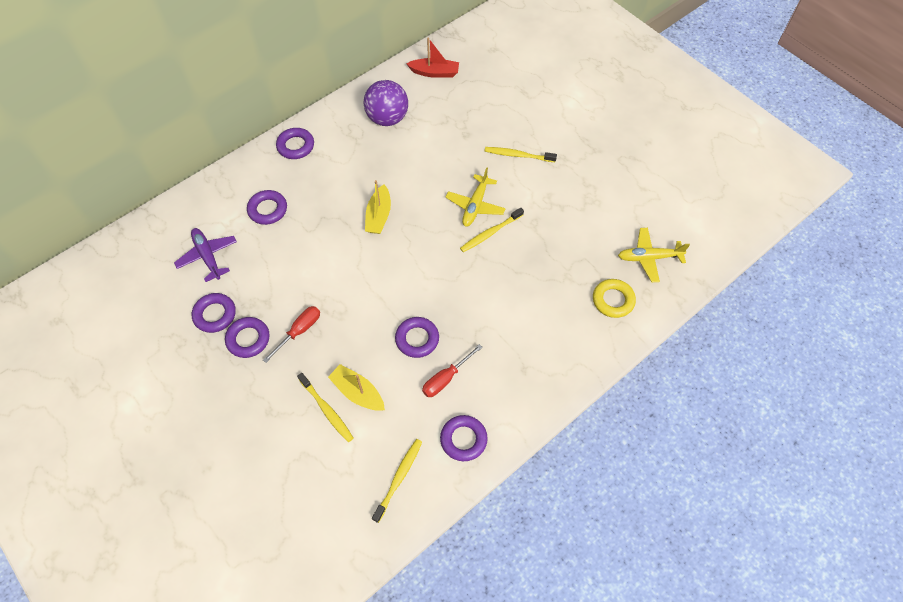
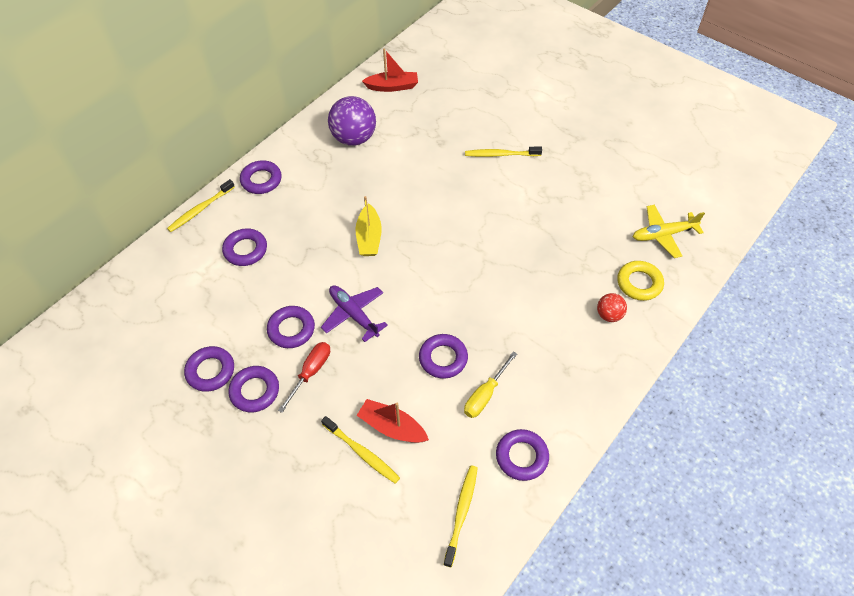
camera: 10 degrees left, 5 degrees down
(208, 256) = (188, 309): purple plane -> purple plane (353, 314)
(291, 289) = (291, 329): none -> purple ring
(358, 392) = (392, 427): yellow boat -> red boat
(446, 378) = (485, 395): red screwdriver -> yellow screwdriver
(475, 206) = (469, 211): yellow plane -> none
(490, 233) = (492, 236): yellow toothbrush -> yellow toothbrush (200, 209)
(576, 325) = (609, 315): none -> red ball

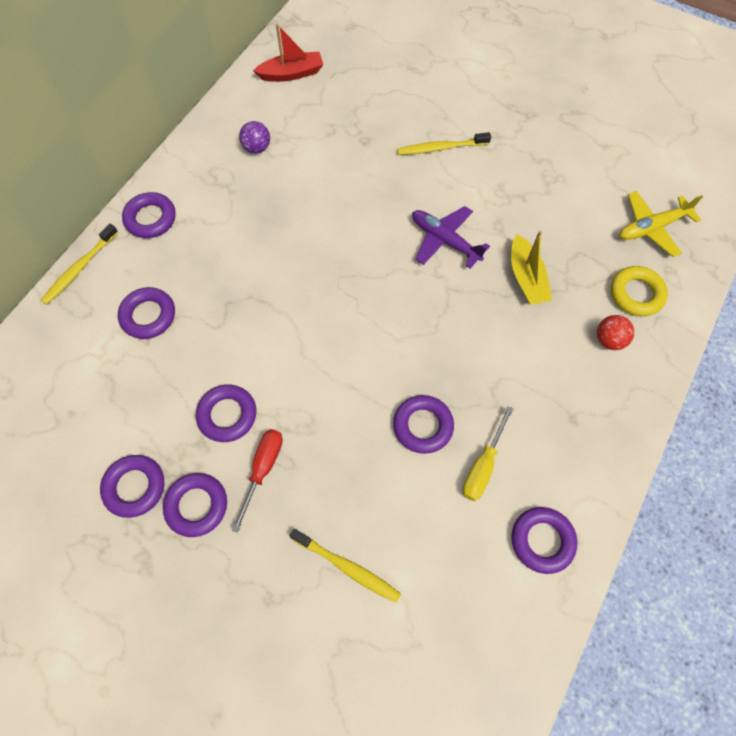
camera: 10 degrees left, 10 degrees up
(353, 314) = (301, 383): purple plane -> purple plane (444, 240)
(354, 138) = (257, 148): purple ball -> purple ball, size x0.51
(369, 237) = (301, 278): yellow boat -> yellow boat (526, 278)
(392, 427) = (378, 527): red boat -> none
(461, 512) = (484, 626): yellow toothbrush -> none

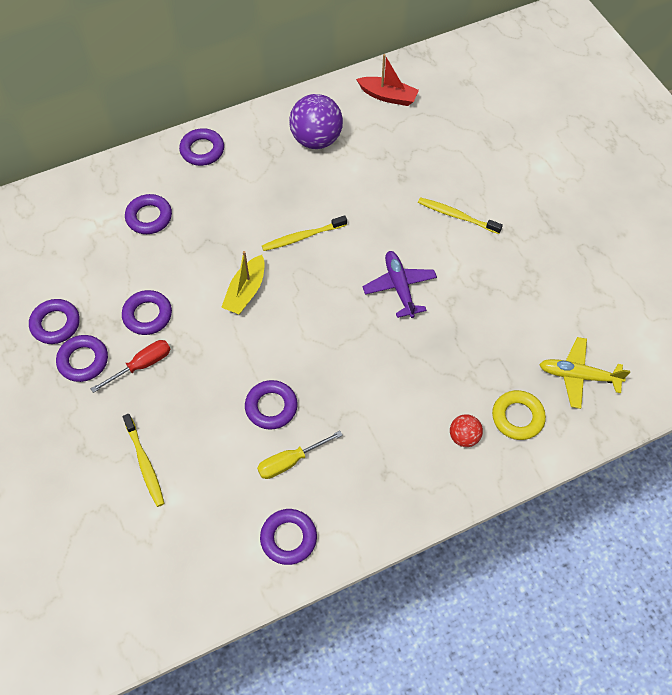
camera: 35 degrees right, 5 degrees down
(79, 268) = (130, 158): yellow toothbrush -> yellow toothbrush (302, 237)
(257, 148) = (316, 139): purple ball -> purple ball, size x1.95
(526, 278) = (439, 352): yellow boat -> yellow boat (246, 292)

